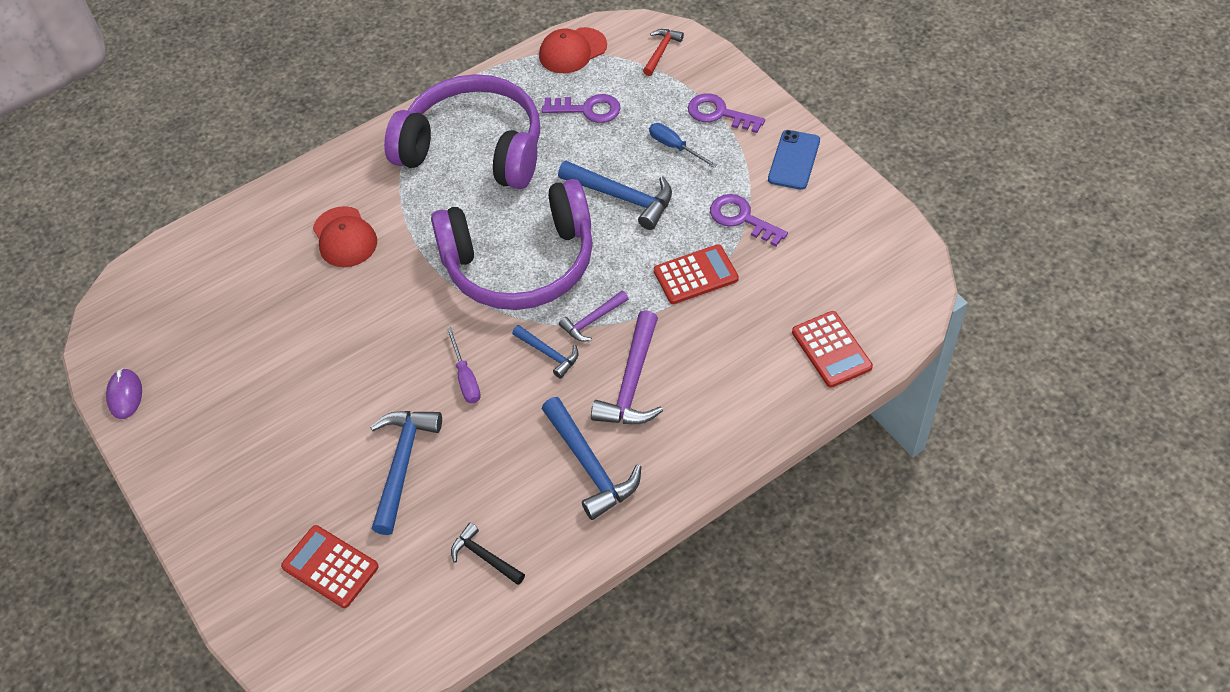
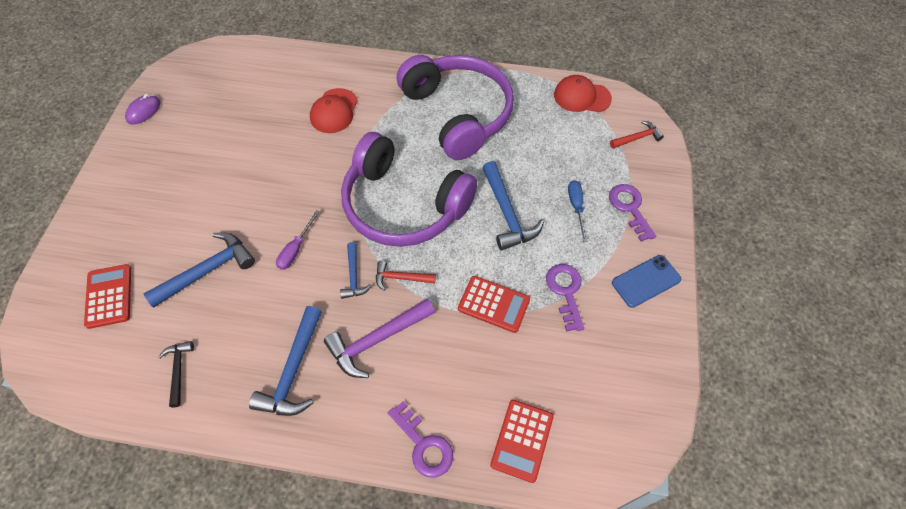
camera: 40 degrees right, 5 degrees up
(588, 109) = (549, 140): purple key -> purple key (423, 445)
(592, 321) = (400, 278): purple hammer -> red hammer

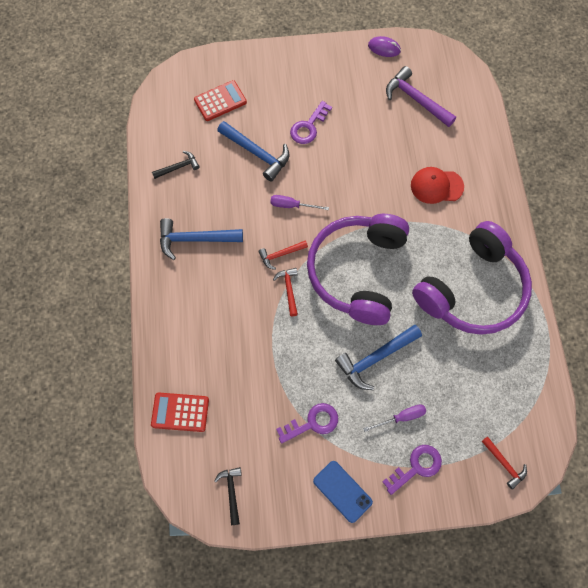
camera: 75 degrees right, 10 degrees up
(354, 276) = (280, 255): blue hammer -> red hammer
(376, 340) = (232, 288): purple hammer -> purple hammer (415, 99)
(423, 445) = (162, 343): purple key -> purple key (308, 126)
(493, 304) = (285, 366): red calculator -> none
(576, 207) = (401, 417): blue screwdriver -> purple screwdriver
(581, 97) = (538, 400): red cap -> none
(632, 398) = (231, 492): none -> black hammer

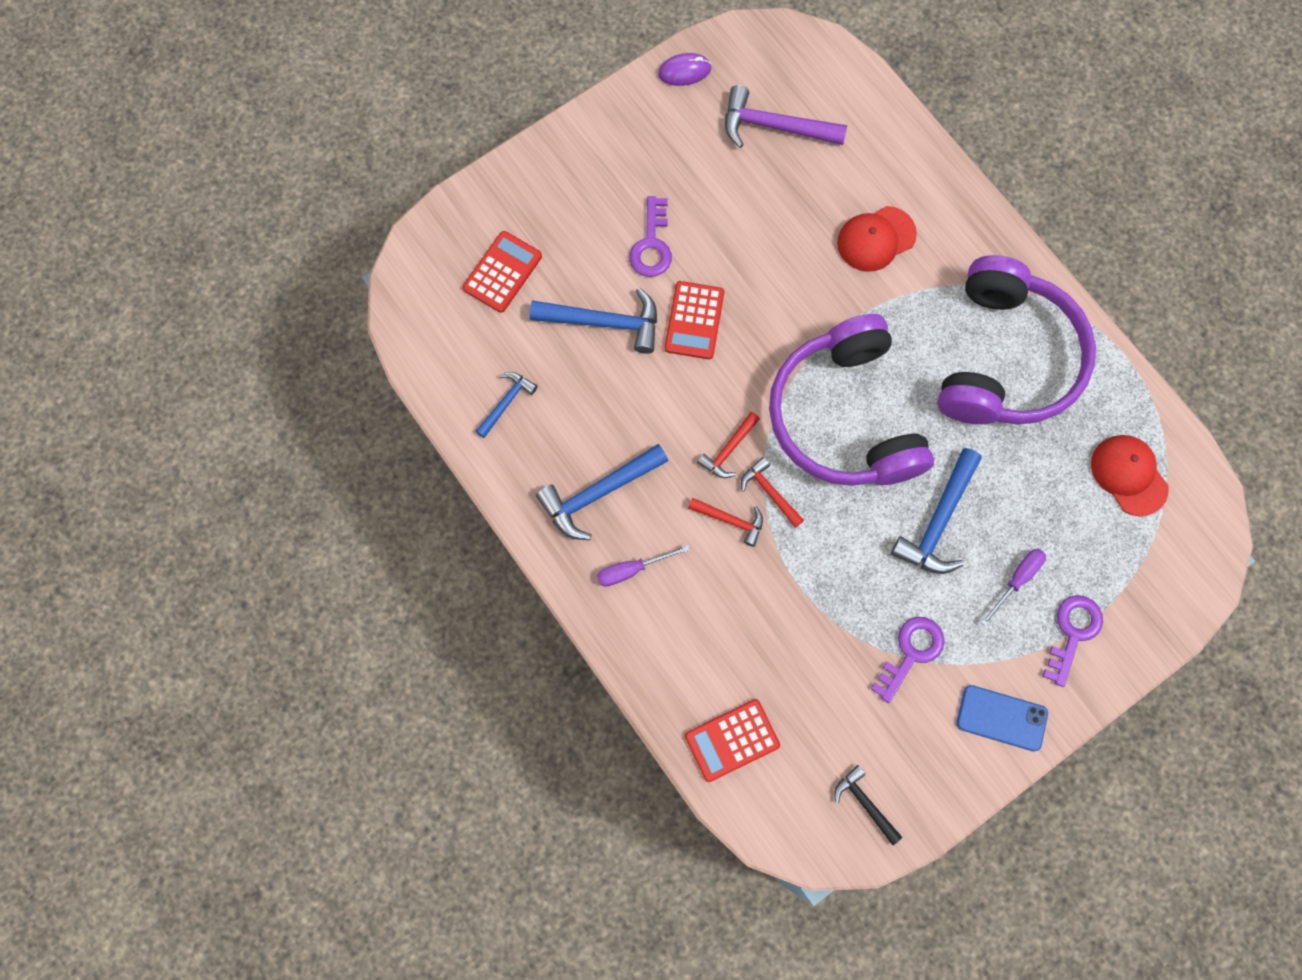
camera: 30 degrees left, 5 degrees up
(178, 167) = (506, 402): black hammer -> blue hammer
(292, 205) = (700, 372): purple screwdriver -> purple screwdriver (632, 569)
(306, 177) = (694, 320): none -> red calculator
(504, 464) = (1175, 566): red hammer -> red hammer (731, 520)
(507, 395) = (1128, 475): none -> red cap

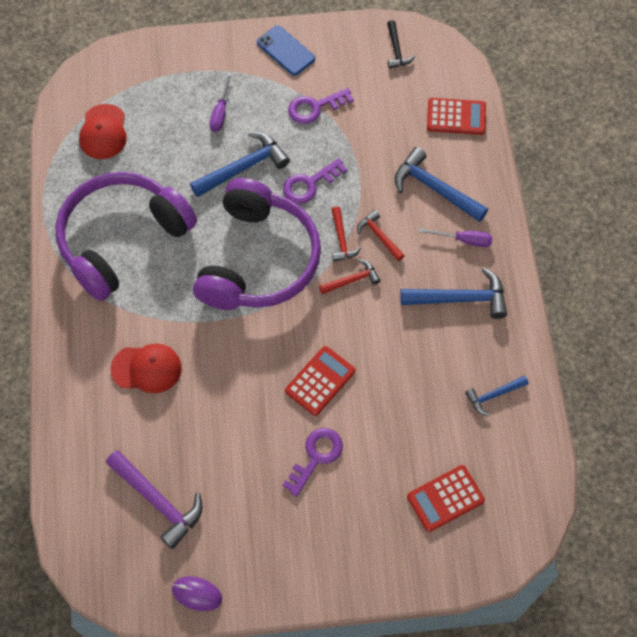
camera: 150 degrees left, 10 degrees down
(605, 322) = (387, 415): blue hammer -> blue hammer (434, 188)
(1016, 580) = (220, 112): purple screwdriver -> purple screwdriver turned 60 degrees counterclockwise
(1073, 633) = (209, 70): purple key -> purple key (309, 184)

